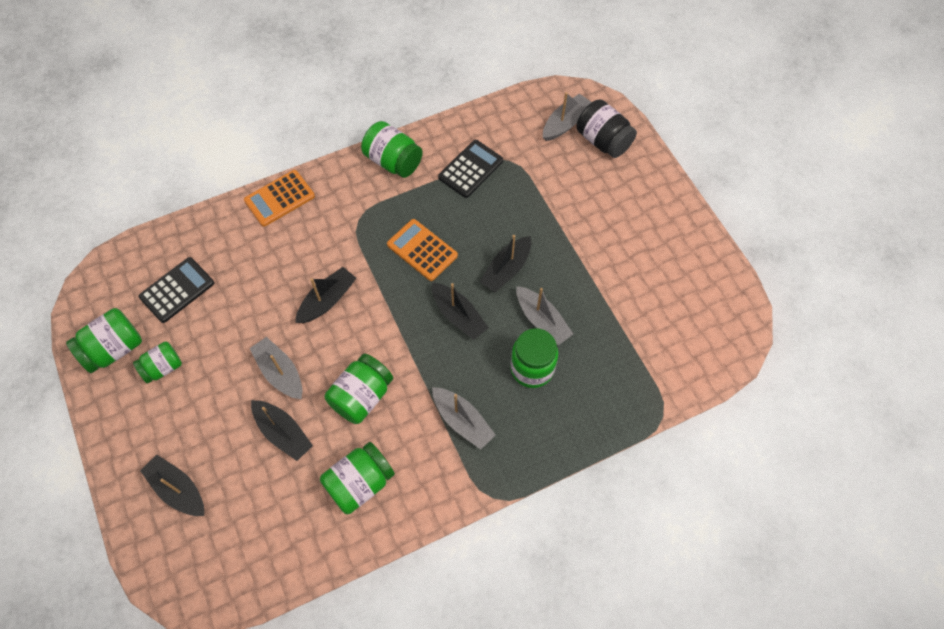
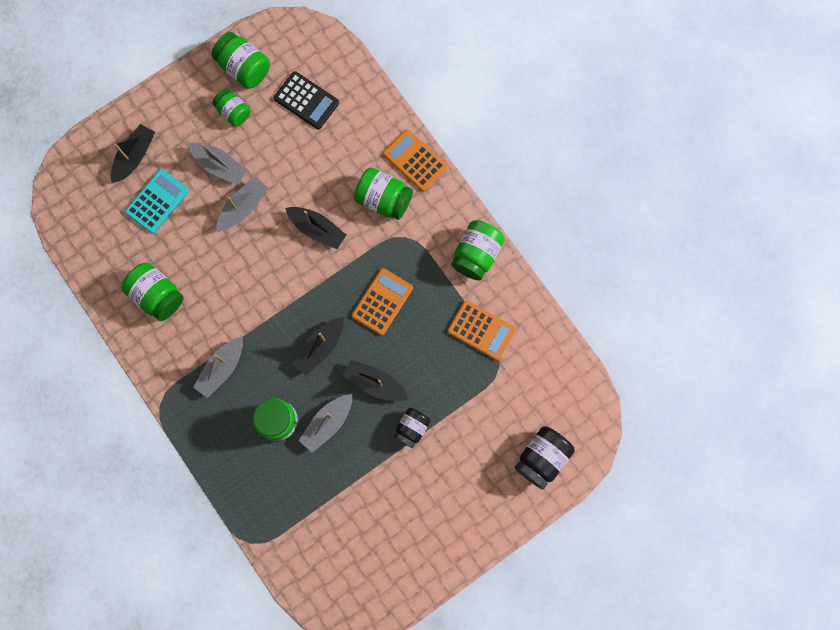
camera: 80 degrees right, 15 degrees up
(243, 469) = (157, 201): none -> turquoise calculator
(283, 433) = (191, 224): black boat -> none
(361, 396) = (232, 280): green jar -> green jar (383, 199)
(470, 169) = (481, 330): black calculator -> orange calculator
(559, 243) = (411, 428): none -> black jar
(565, 123) = (556, 416): grey boat -> grey boat (219, 166)

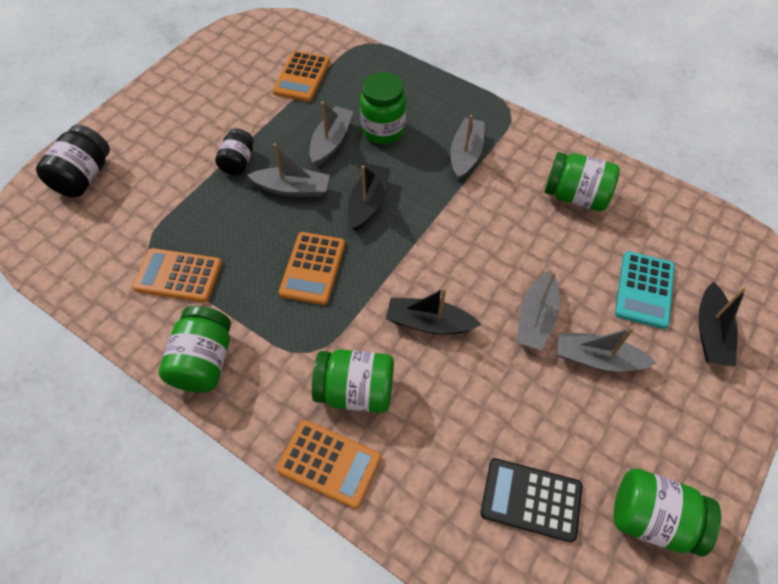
camera: 160 degrees right, 20 degrees down
(233, 112) = (624, 440): green jar -> none
(327, 516) = (302, 77): none -> orange calculator
(375, 383) = (293, 189): black boat -> grey boat

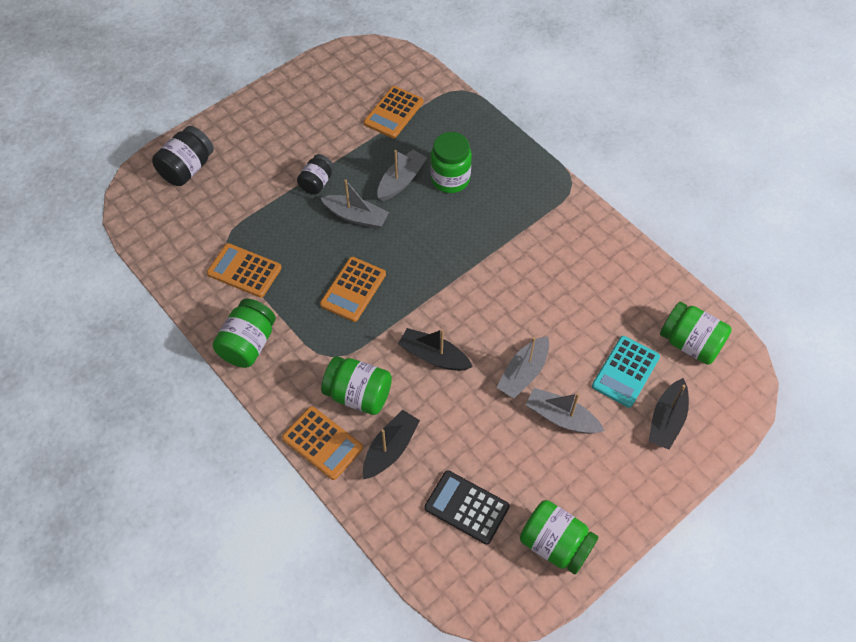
camera: 15 degrees right, 0 degrees up
(368, 202) = (416, 243): black boat -> black boat (390, 449)
(465, 154) = (516, 217): grey boat -> none
(575, 196) = (599, 277): green jar -> green jar (690, 343)

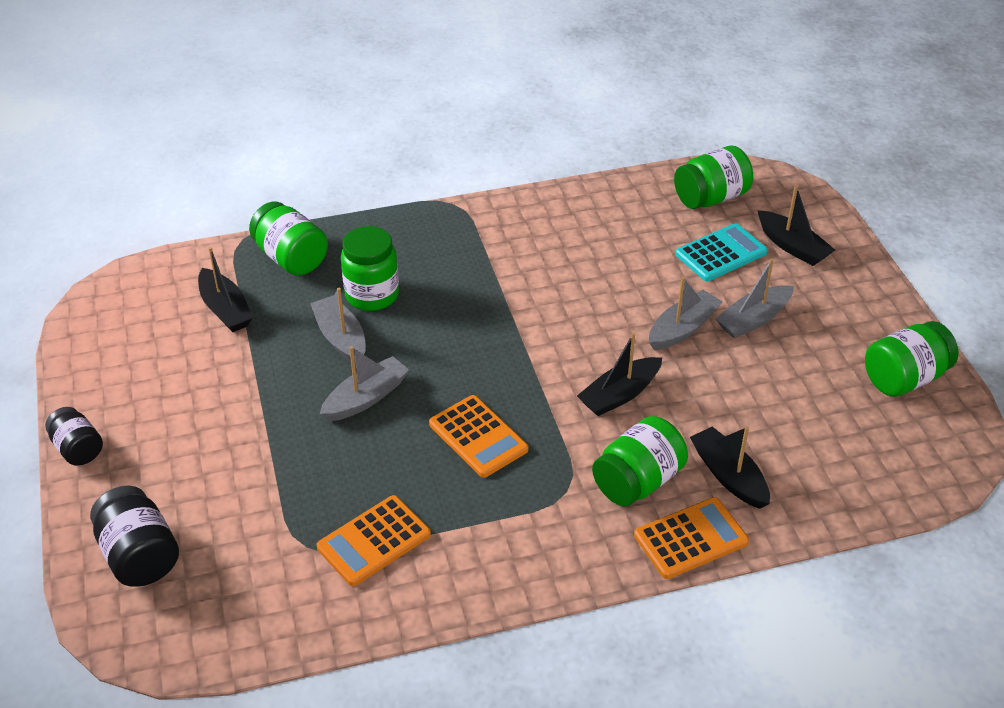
camera: 65 degrees left, 15 degrees down
(248, 344) = (498, 572): green jar -> green jar (291, 258)
(317, 182) = (280, 419): black jar -> black jar (78, 449)
(393, 113) = (225, 309): orange calculator -> black boat
(466, 507) = (833, 434): black calculator -> none
(523, 373) = (682, 329): grey boat -> grey boat turned 105 degrees counterclockwise
(625, 371) = (721, 253): turquoise calculator -> turquoise calculator turned 90 degrees counterclockwise

